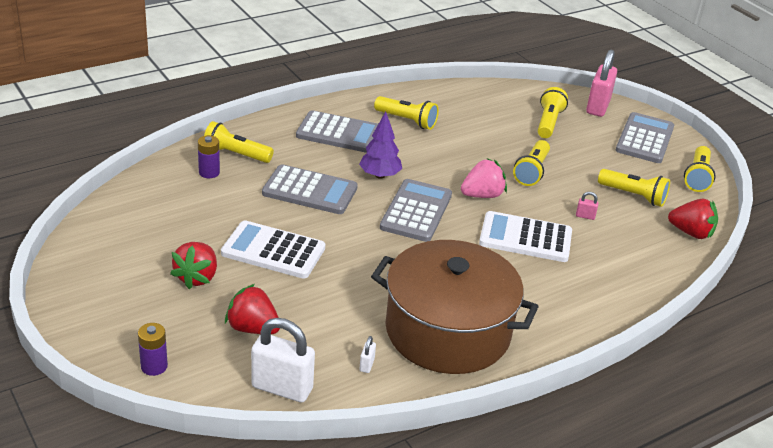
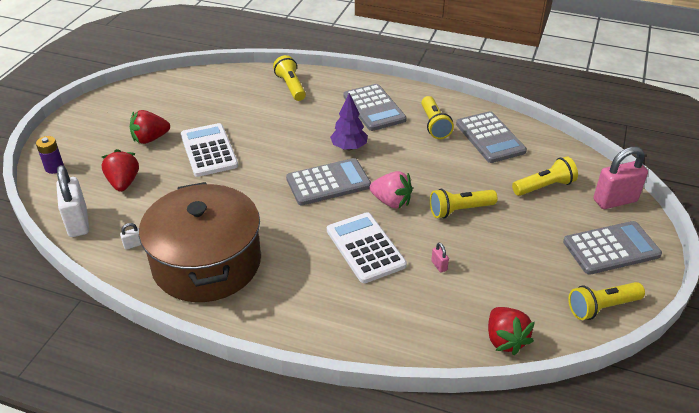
camera: 55 degrees right, 5 degrees up
(209, 172) = (259, 88): purple battery -> none
(310, 191) = (291, 131): grey calculator -> grey calculator (490, 138)
(633, 196) = (510, 280): yellow flashlight -> none

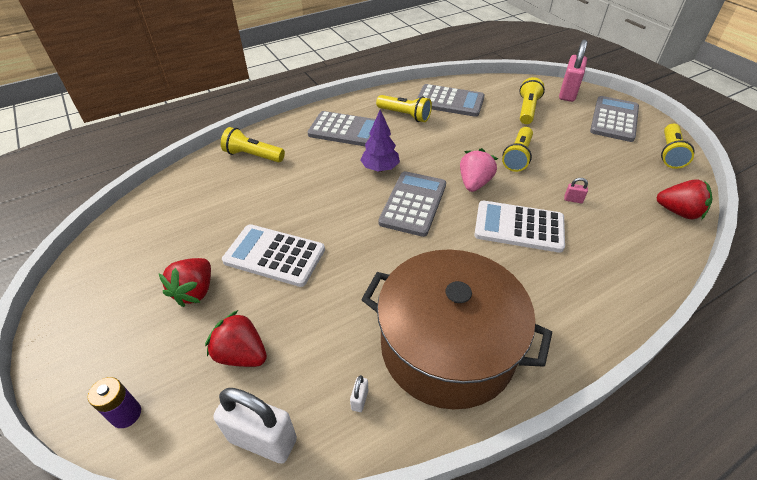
camera: 50 degrees left, 5 degrees up
(391, 202) = (474, 183): pink strawberry -> pink strawberry turned 45 degrees counterclockwise

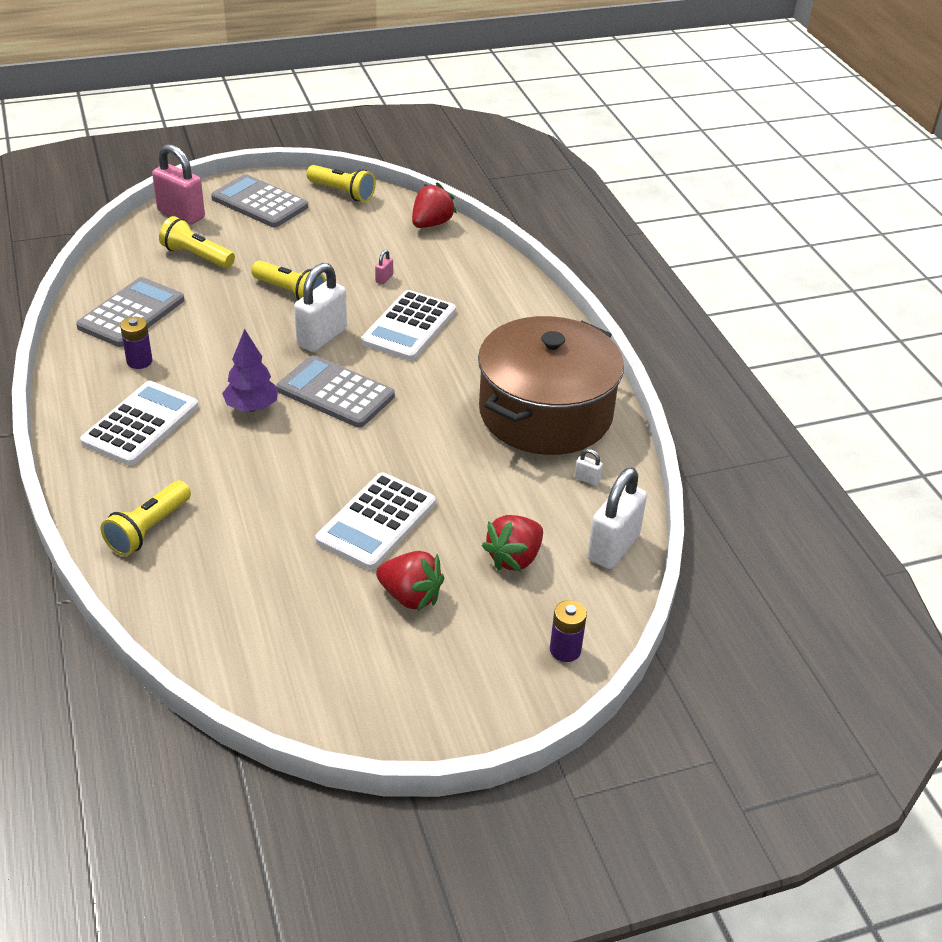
camera: 80 degrees left, 5 degrees down
(346, 130) = (140, 424): grey calculator -> white calculator
(405, 115) = (139, 361): yellow flashlight -> purple battery
(474, 183) = (322, 338): pink strawberry -> white padlock

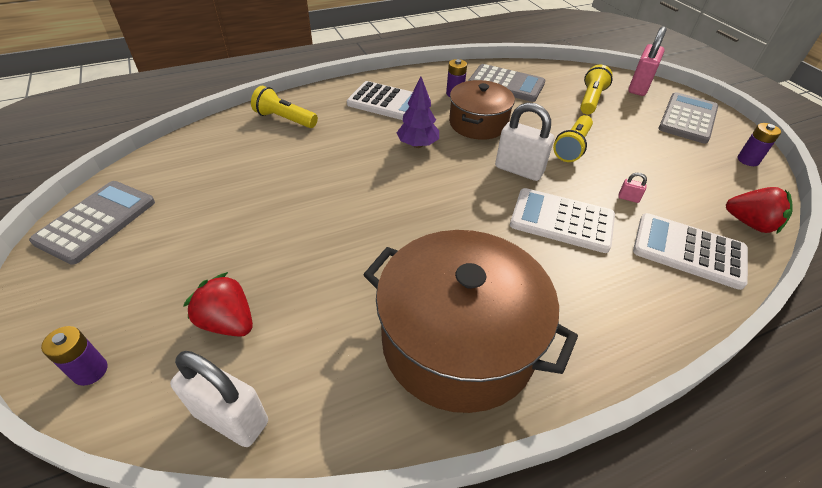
camera: 85 degrees right, 5 degrees up
(219, 352) = (478, 123): none -> brown pot
(335, 393) = (447, 184): grey calculator -> grey calculator (96, 221)
(342, 192) = (748, 160): yellow flashlight -> purple battery
(376, 522) = (286, 222): white calculator -> white calculator (688, 251)
(410, 596) = (193, 250): red strawberry -> none
(587, 479) = (348, 387): white padlock -> none

